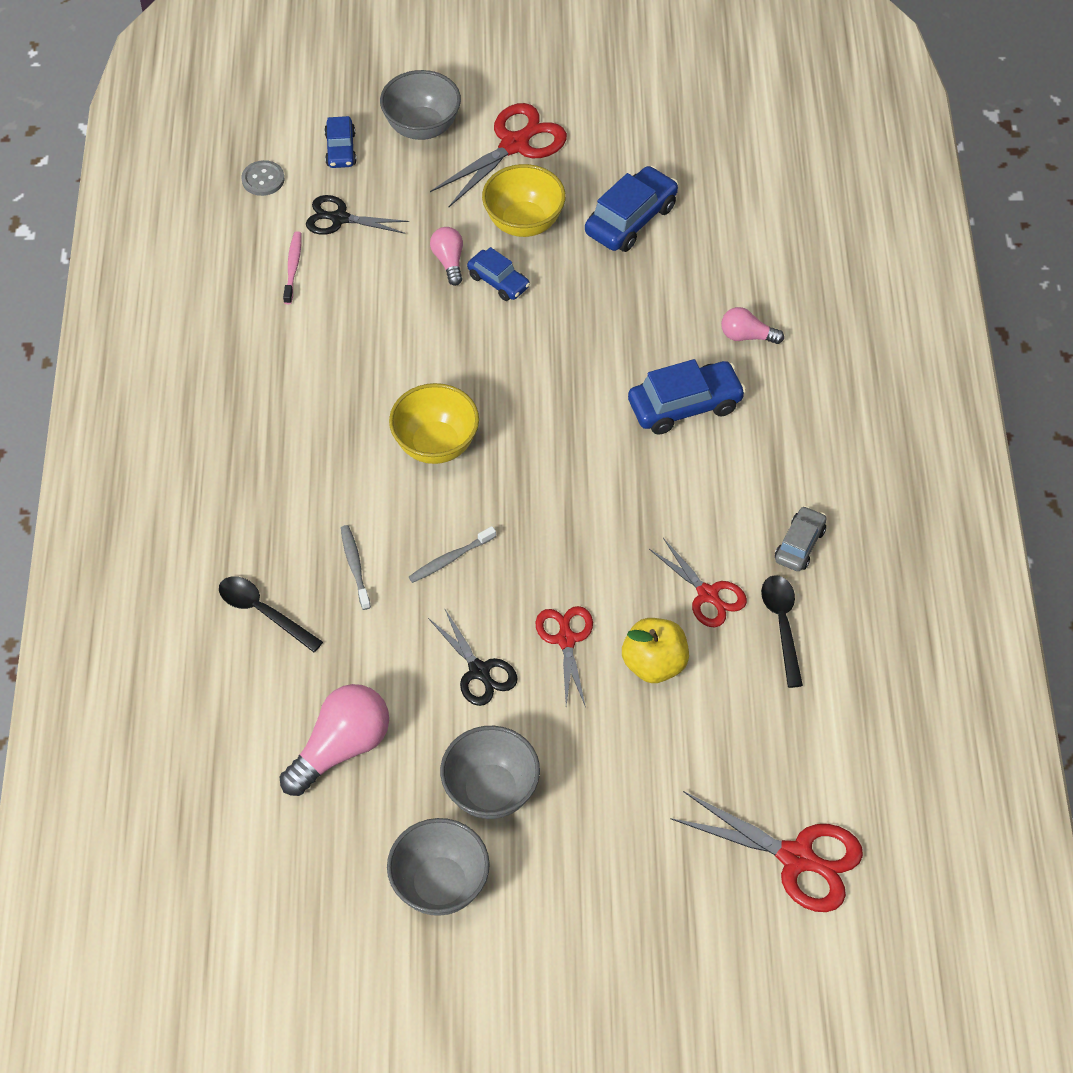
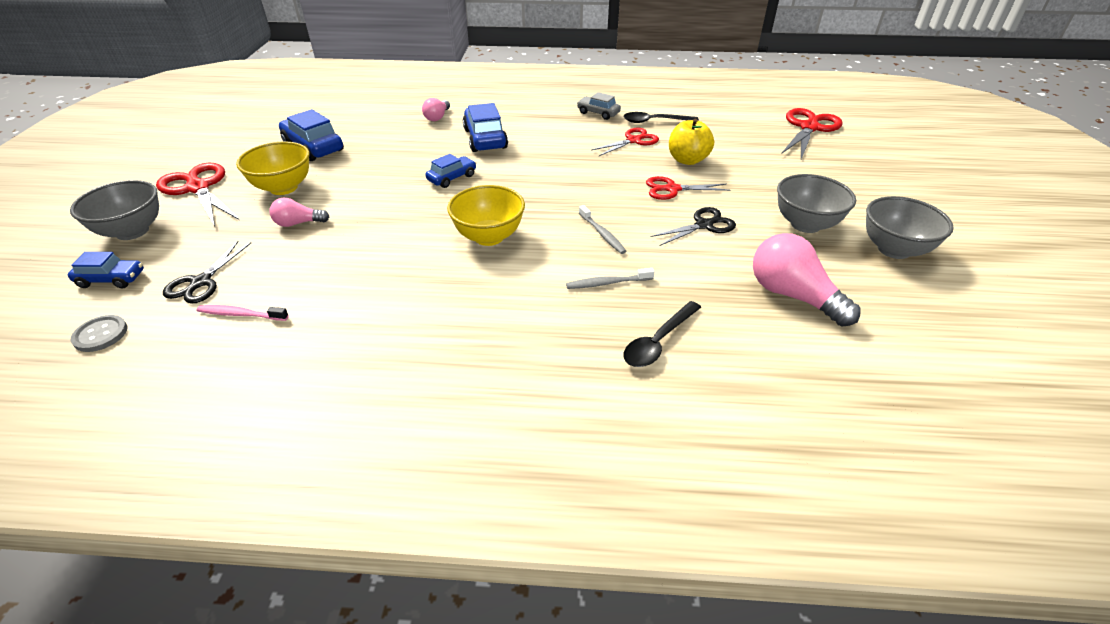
camera: 85 degrees left, 15 degrees down
(498, 281) = (336, 201): blue car -> blue car (452, 178)

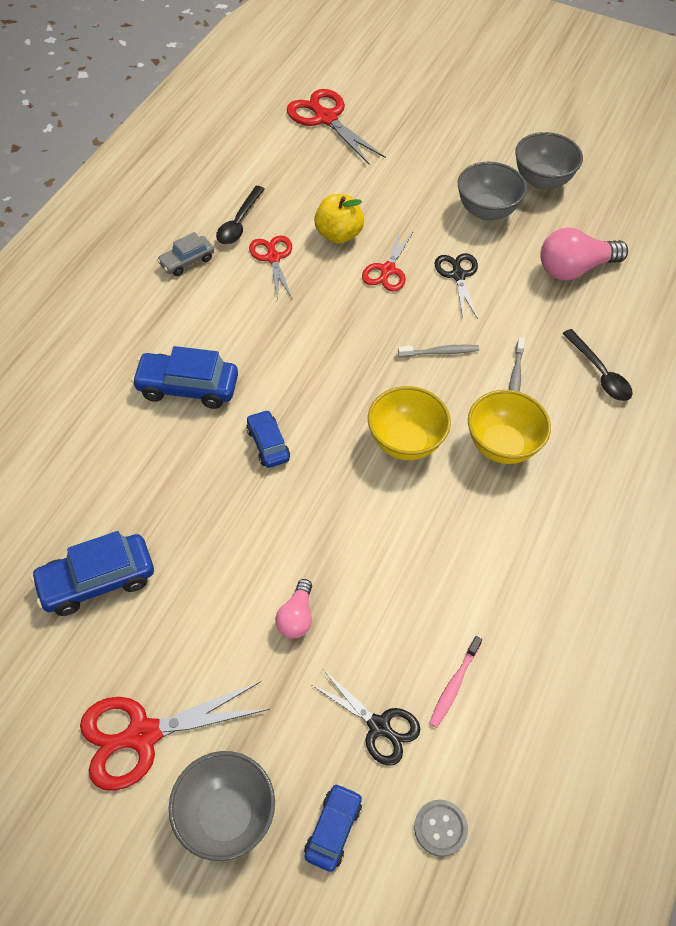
camera: 70 degrees left, 15 degrees up
(283, 188) = (198, 627): yellow bowl -> yellow bowl (502, 446)
(437, 117) = (92, 421): pink light bulb -> none

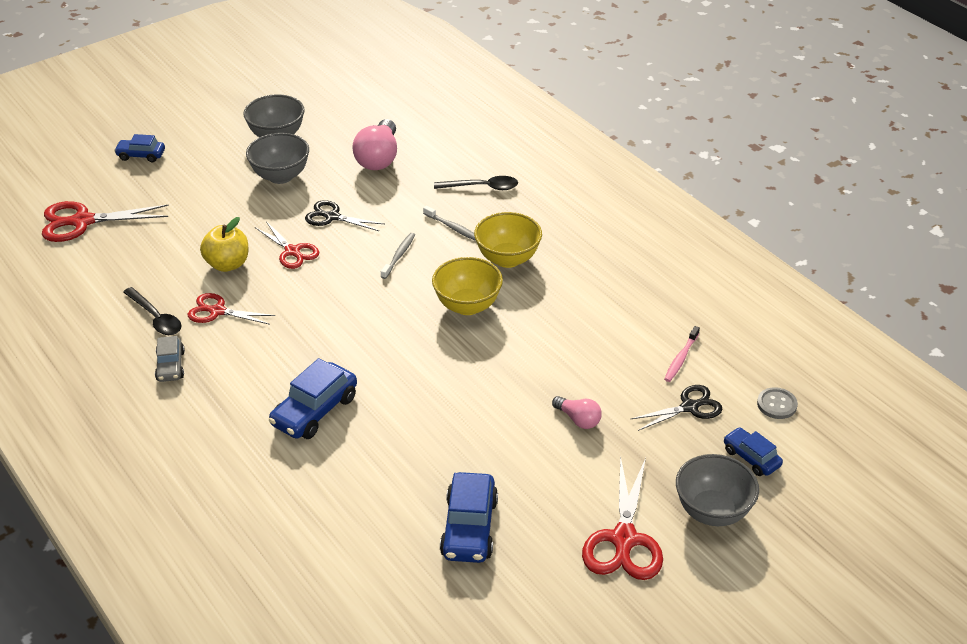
camera: 60 degrees left, 15 degrees down
(268, 444) = (411, 381): blue car -> blue car (141, 155)
(454, 685) = (681, 358): pink toothbrush -> pink toothbrush turned 60 degrees clockwise

